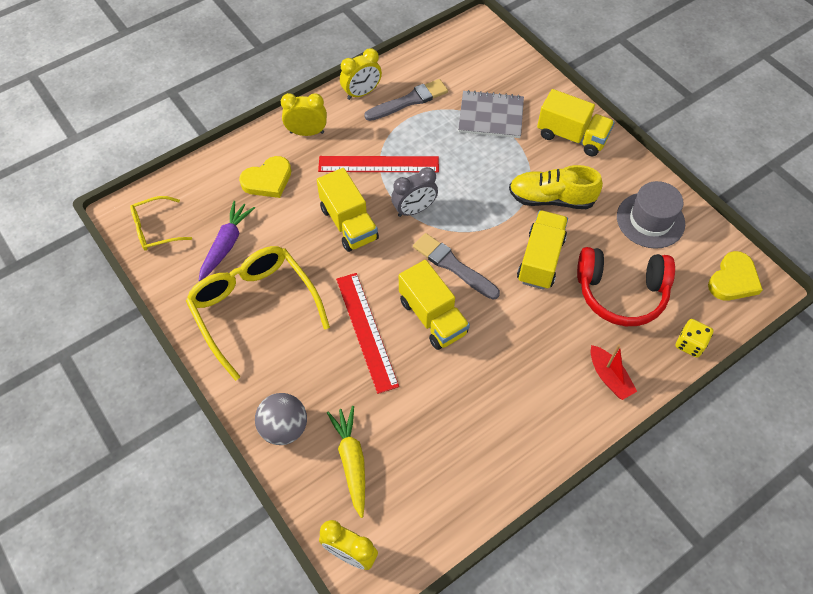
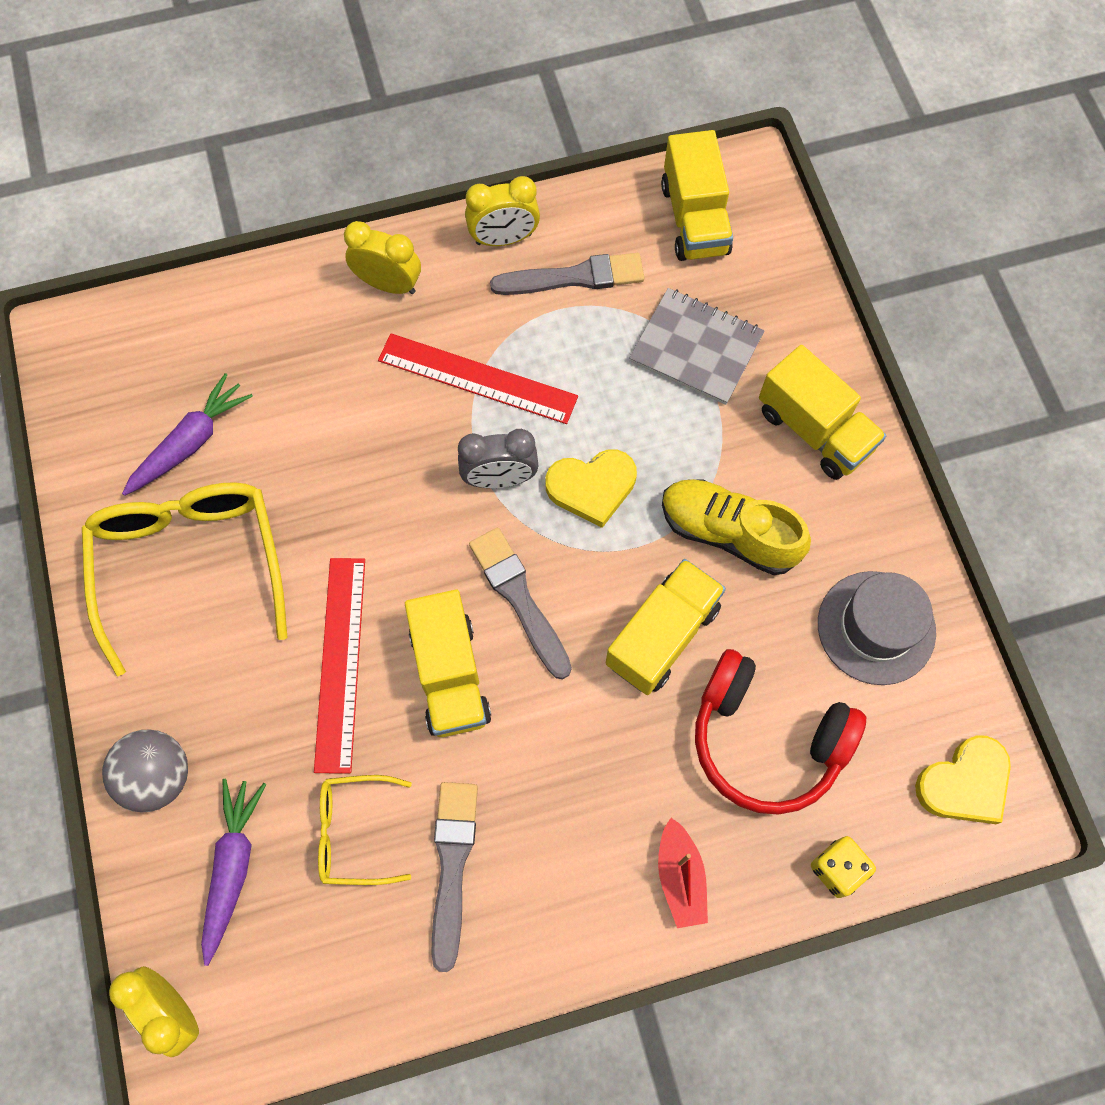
camera: 20 degrees right, 10 degrees up
(156, 229) = (98, 381): yellow glasses -> yellow glasses (354, 832)
(268, 180) = (295, 350): yellow heart -> yellow heart (592, 487)
(349, 223) = (388, 469): yellow truck -> yellow truck (694, 219)
(351, 461) = (232, 867): yellow carrot -> purple carrot
(480, 415) = (452, 866): none -> grey brush

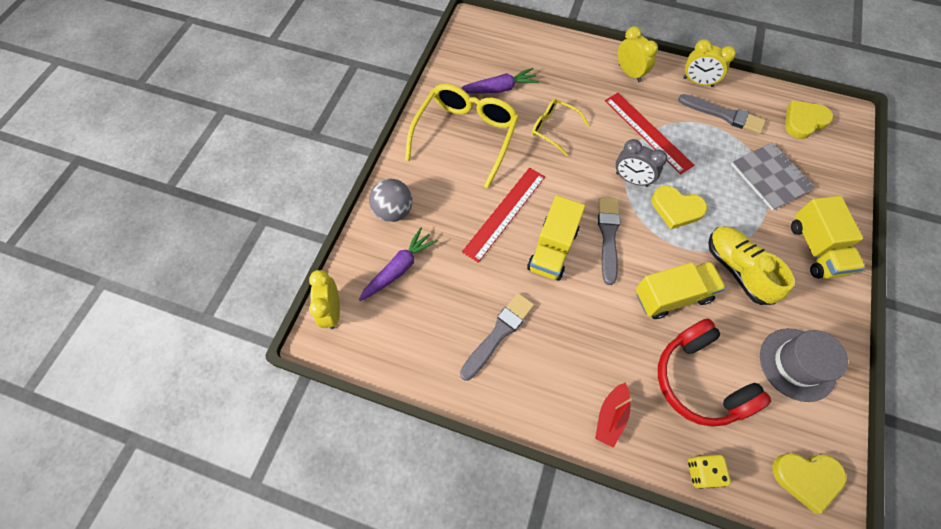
camera: 35 degrees right, 5 degrees down
(354, 832) = (462, 289): yellow glasses -> yellow glasses (554, 129)
(694, 219) = (804, 121): yellow truck -> yellow heart

